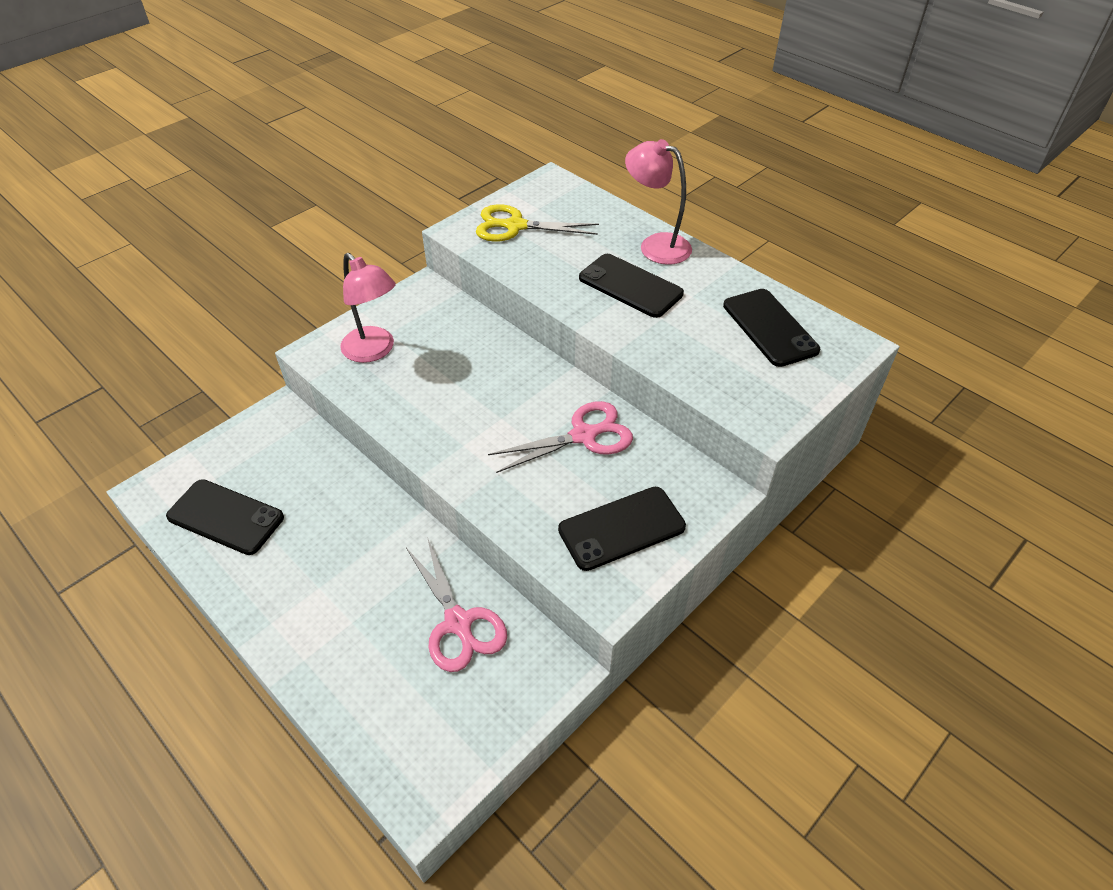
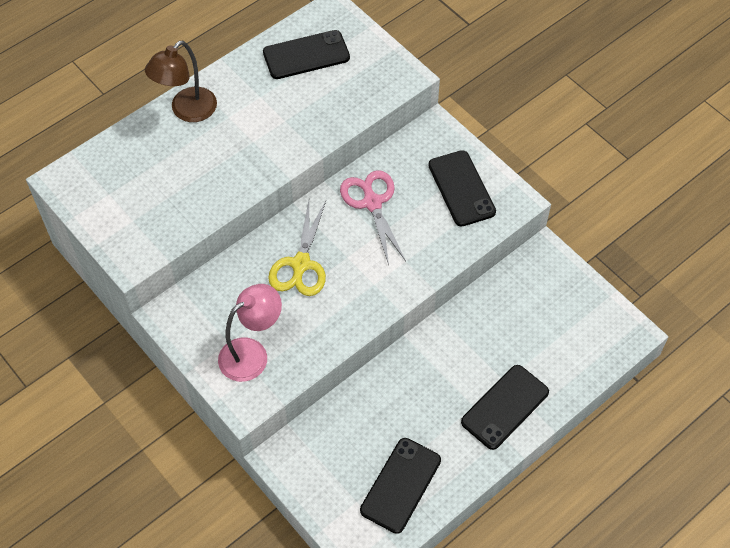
camera: 85 degrees left, 10 degrees up
(458, 623) = (507, 312): pink scissors -> none
(515, 226) = (135, 214): yellow scissors -> yellow scissors (301, 264)
(630, 286) = (240, 136): black phone -> black phone (505, 407)
(655, 245) = (187, 111): pink lamp -> brown lamp

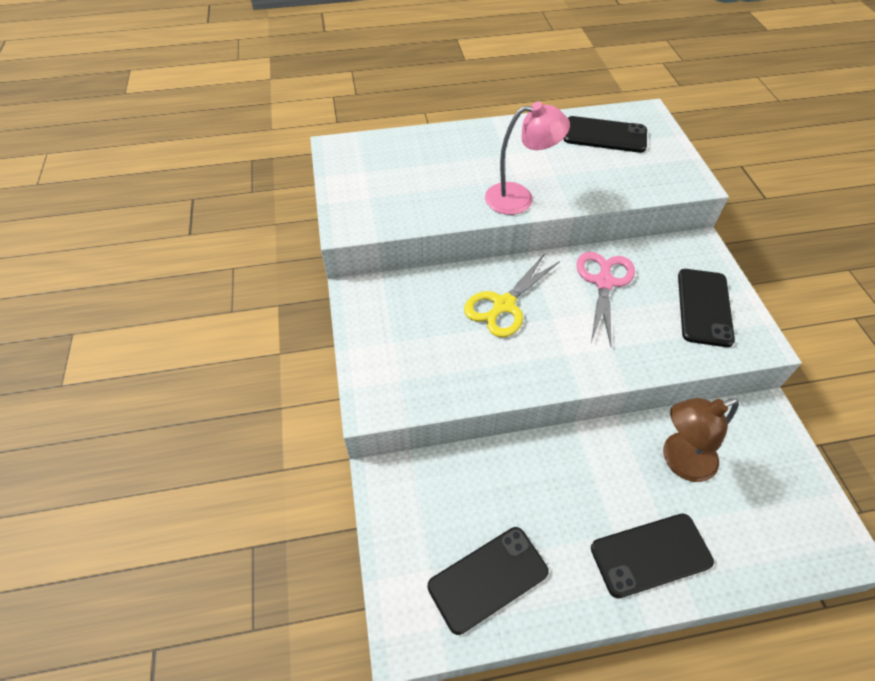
camera: 30 degrees right, 5 degrees down
(187, 111) = (473, 138): brown lamp -> brown lamp (679, 461)
(252, 353) = (408, 362): pink lamp -> pink lamp (519, 198)

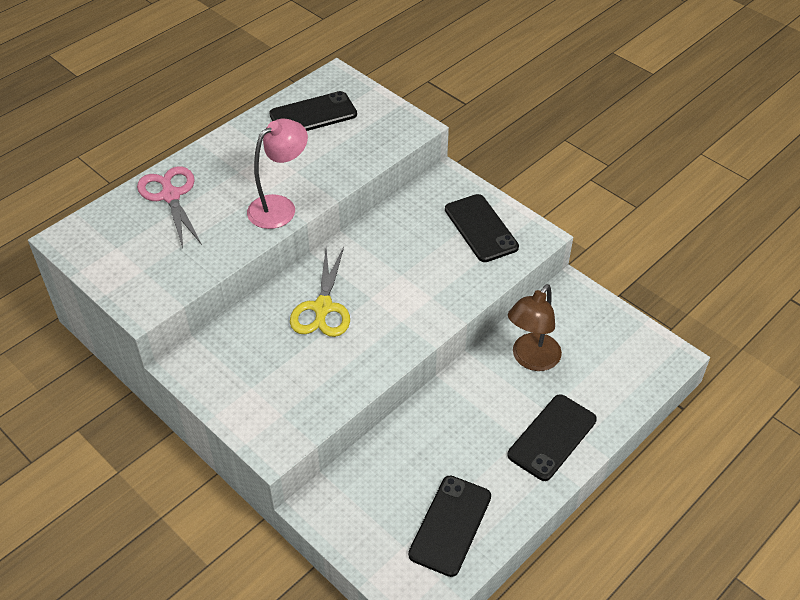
camera: 35 degrees left, 5 degrees down
(604, 282) = (391, 247): pink scissors -> pink scissors (171, 196)

